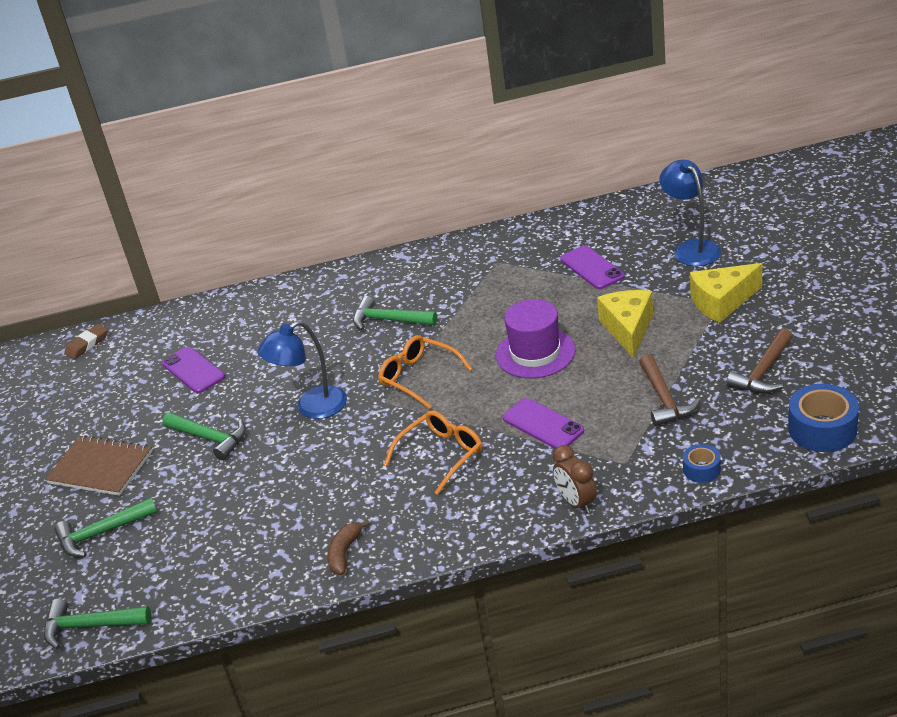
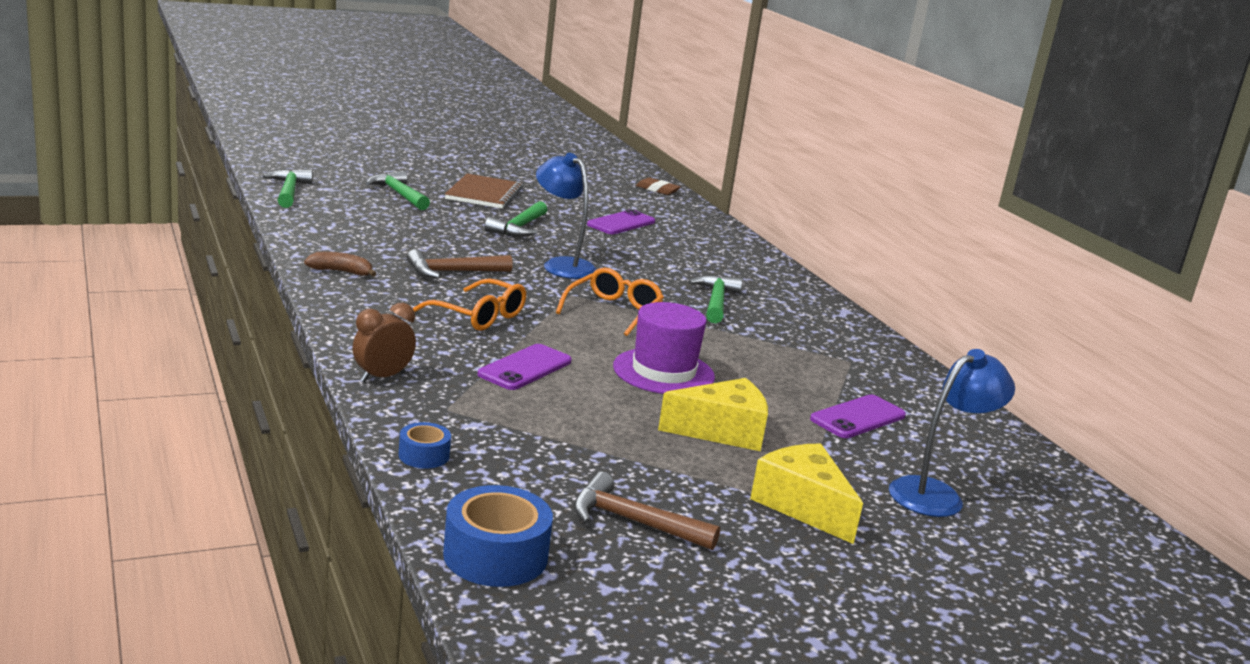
camera: 70 degrees right, 15 degrees down
(664, 399) = (571, 443): brown hammer -> brown hammer (453, 272)

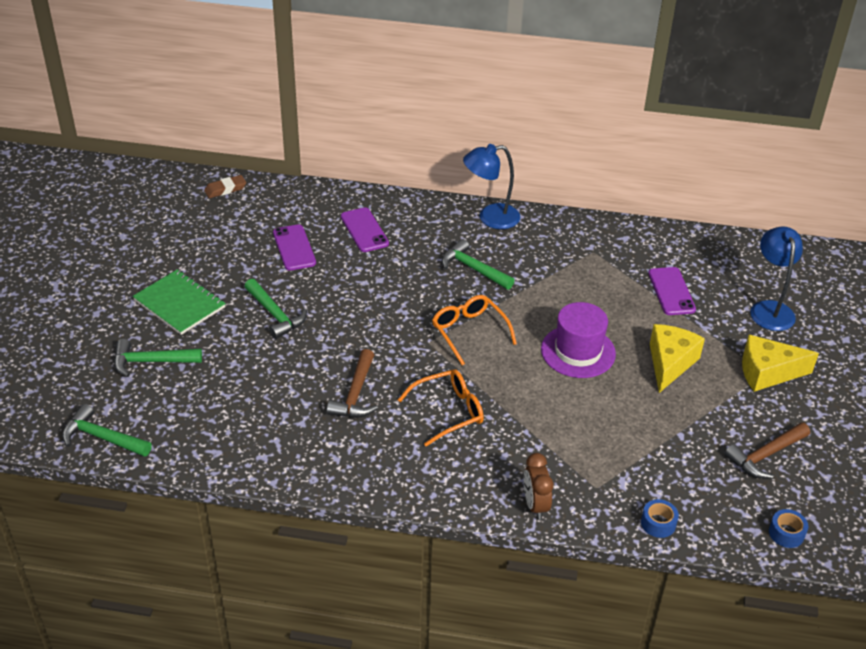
camera: 55 degrees left, 20 degrees up
(341, 272) = (325, 464): brown banana -> none
(483, 194) = (179, 304): brown notebook -> green notebook
(495, 555) = (786, 533): blue tape -> blue tape, size x0.55
(525, 368) = (547, 421): purple phone -> purple phone (364, 230)
(562, 265) = (369, 322): blue lamp -> blue lamp (490, 218)

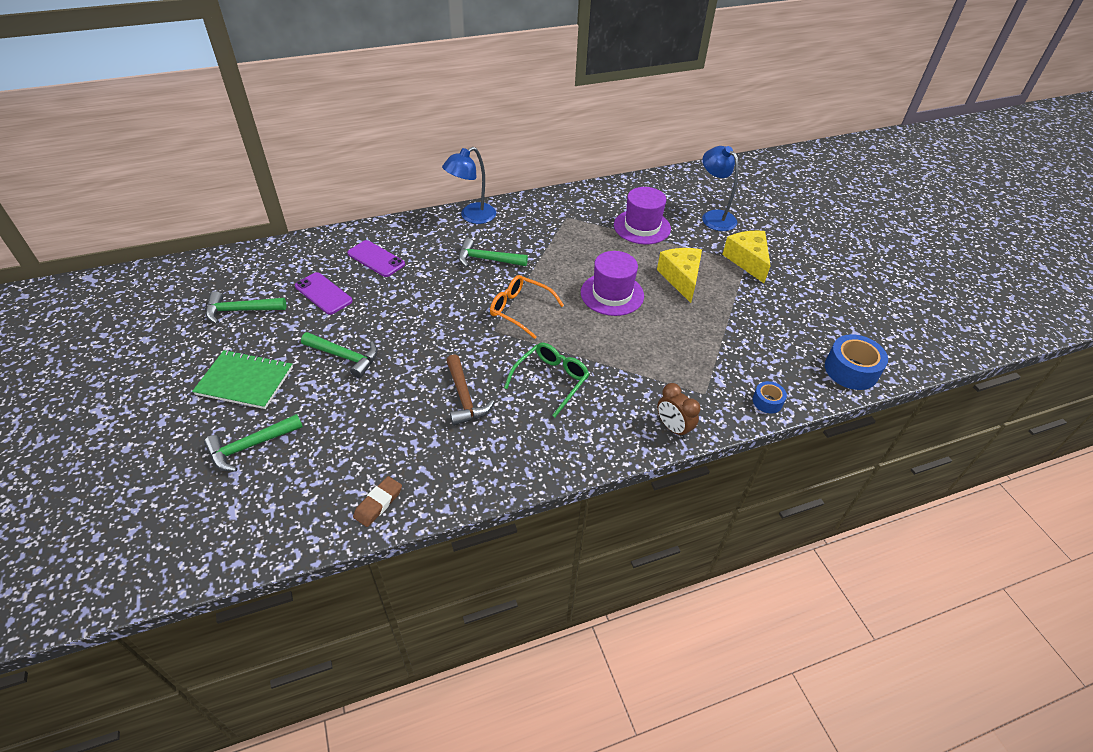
camera: 30 degrees left, 5 degrees up
(102, 438) = (246, 543): green hammer -> green hammer (241, 310)
(225, 189) = (225, 265): brown eraser -> brown eraser (378, 503)
(448, 411) = (551, 380): orange glasses -> green glasses
(671, 291) = (642, 227): purple phone -> purple hat
(765, 455) = (793, 319): brown hammer -> none
(767, 372) = (747, 261): yellow cheese -> yellow cheese turned 105 degrees clockwise
(786, 533) = (851, 370): blue tape -> blue tape, size x1.83

